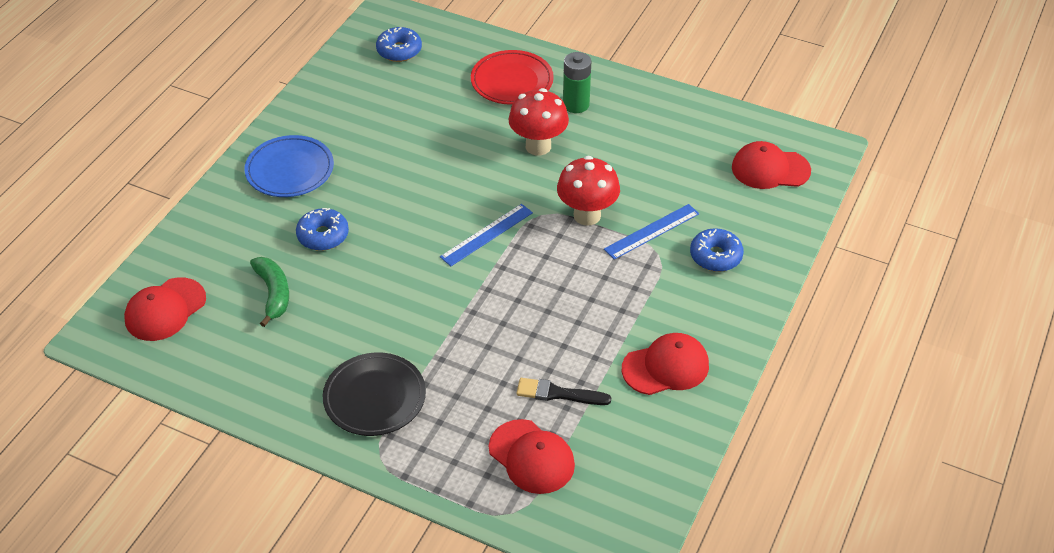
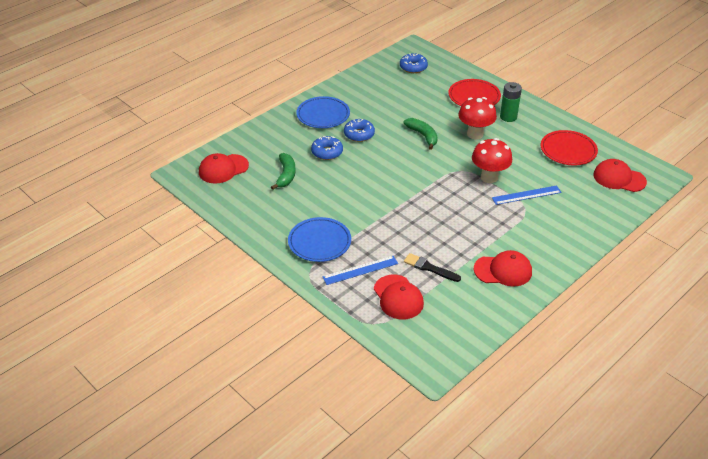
camera: 20 degrees right, 5 degrees down
(374, 397) = (319, 242): black plate -> blue plate
(461, 168) = (423, 136): none -> green banana
(487, 234) = (423, 173): blue ruler -> blue ruler (360, 270)
(683, 140) = (568, 150): none -> red plate
(715, 256) = (562, 218): blue donut -> blue donut (359, 134)

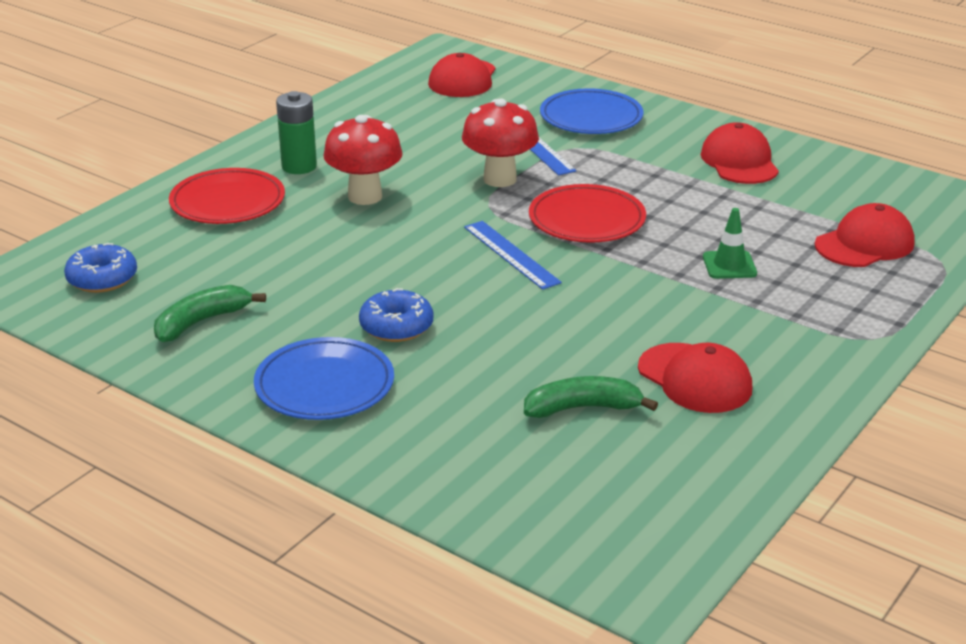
camera: 100 degrees left, 10 degrees down
(223, 169) = (597, 512): red cap -> red cap (695, 379)
(319, 242) = (778, 336): blue plate -> blue plate (591, 117)
(327, 152) = (477, 362): blue donut -> none
(360, 270) = (825, 285): blue ruler -> blue ruler (511, 254)
(387, 240) = (729, 265): none -> green traffic cone
(423, 136) = (383, 250): green banana -> green banana (201, 322)
(429, 268) = (774, 221): black brush -> none
(568, 150) = (396, 115): red plate -> red plate (587, 220)

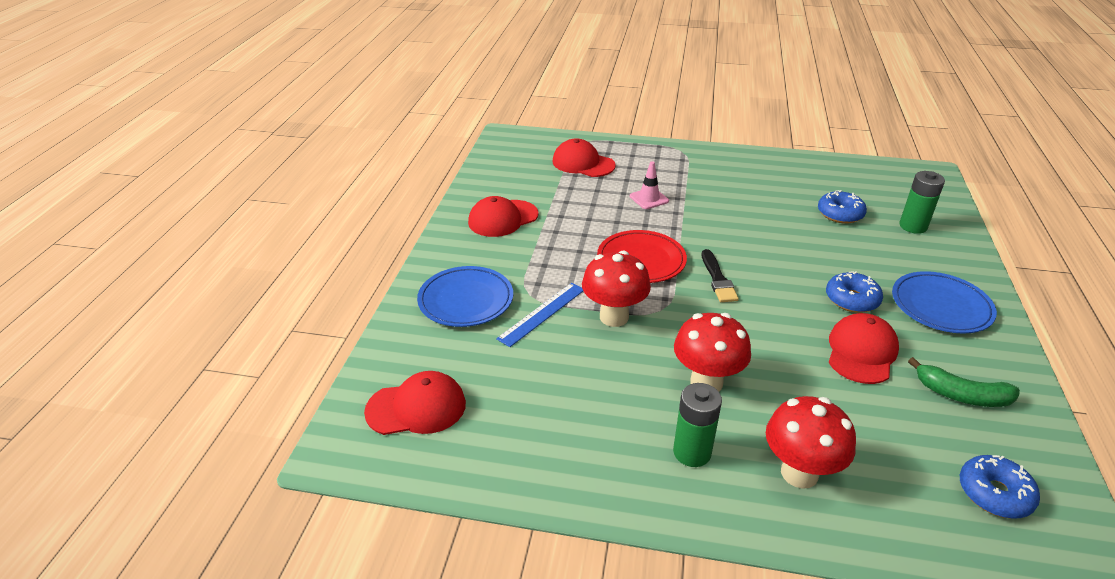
camera: 115 degrees left, 5 degrees up
(227, 202) = (799, 473): red plate -> red mushroom
(500, 462) = (913, 226): none -> green battery
(511, 254) = (718, 279): blue ruler -> black brush
(582, 408) = (840, 214): green banana -> blue donut
(695, 379) = (774, 189): red cap -> red cap (861, 352)
(729, 265) = (649, 199): green traffic cone -> pink traffic cone

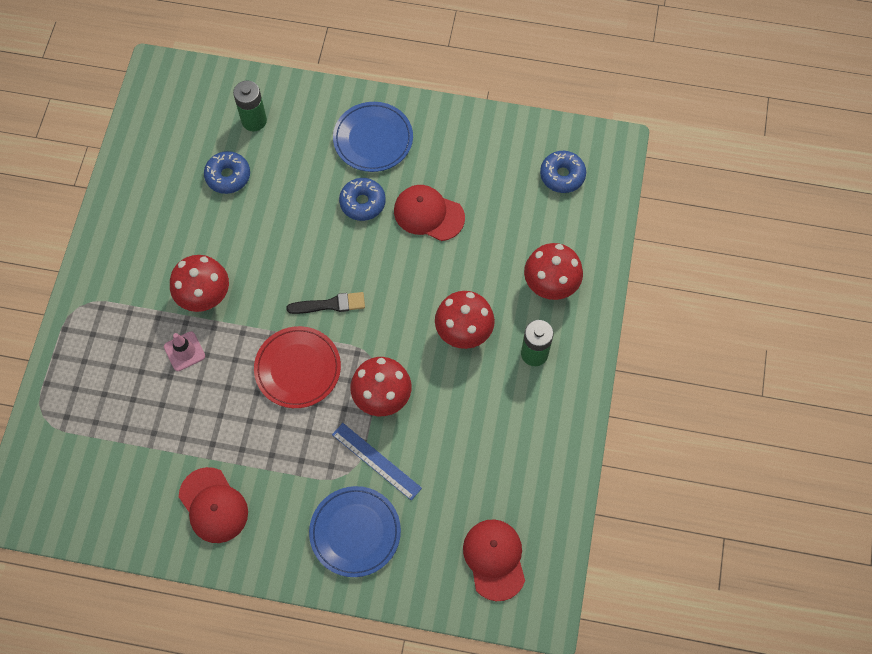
camera: 90 degrees left, 30 degrees up
(583, 163) = (98, 418): red cap -> none
(704, 207) = (205, 298): none -> red mushroom
(961, 395) = (475, 162): green banana -> none

